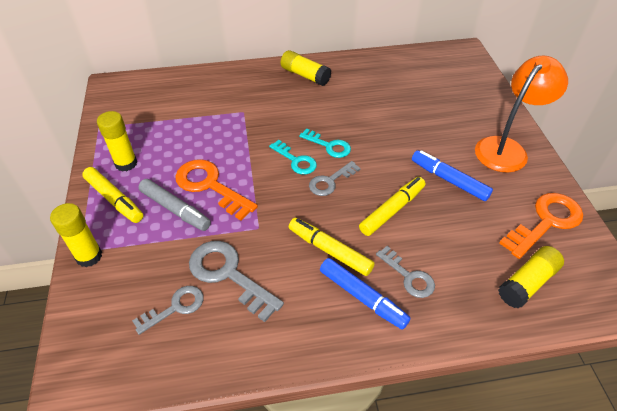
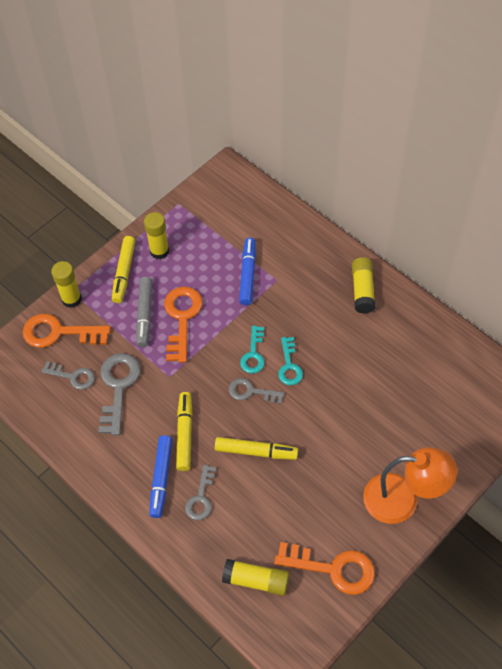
camera: 55 degrees right, 10 degrees up
(112, 289) = (59, 332): none -> orange key
(449, 180) = (323, 474): blue marker -> blue marker (248, 274)

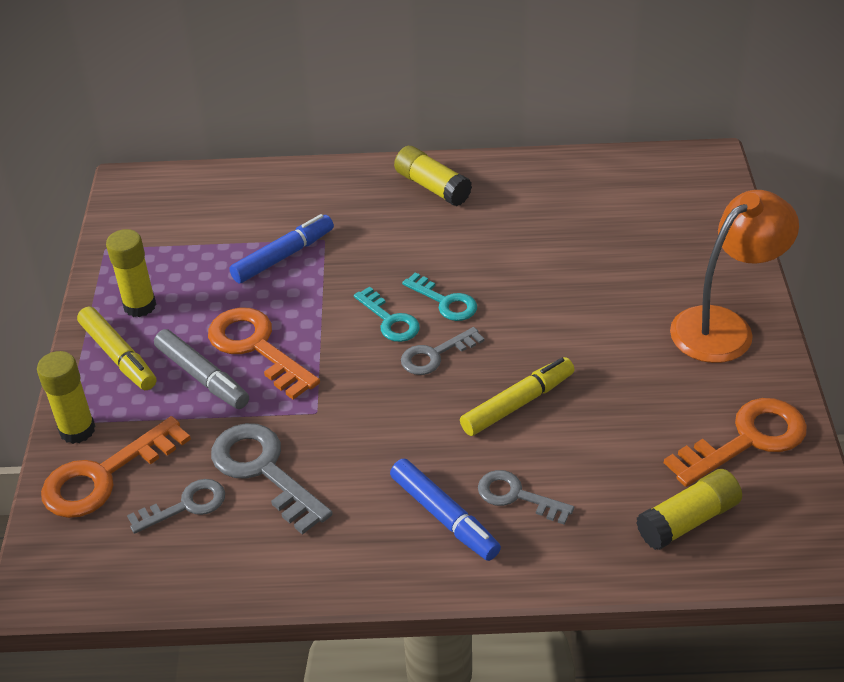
camera: 45 degrees left, 15 degrees down
(185, 434) = (412, 451): yellow marker -> none
(201, 497) = (517, 496): grey key -> grey key turned 150 degrees clockwise
(248, 274) = (283, 256): blue marker -> blue marker turned 90 degrees clockwise

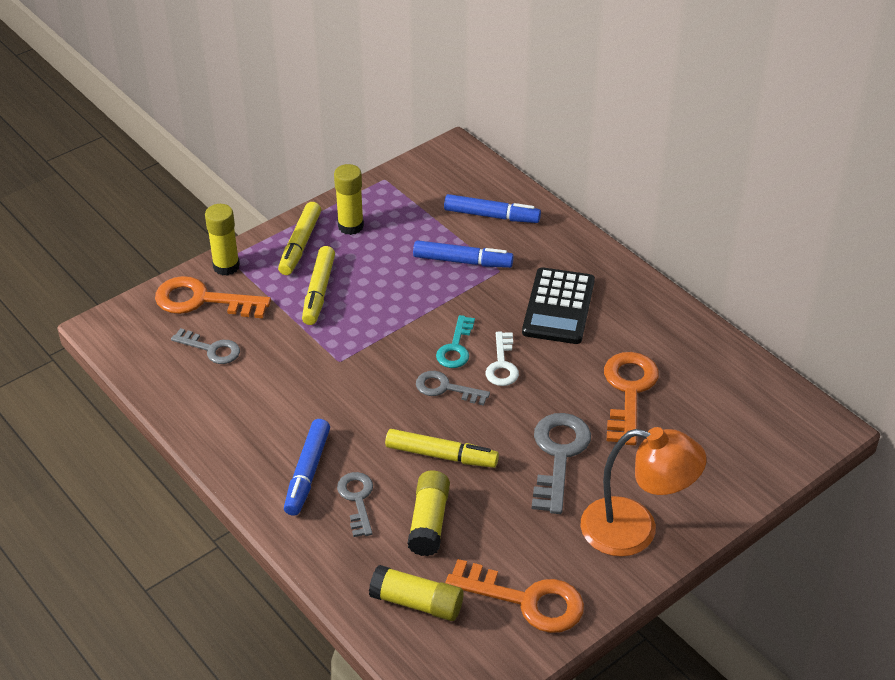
camera: 50 degrees right, 0 degrees up
(202, 377) = (319, 291): grey marker -> yellow marker
(247, 206) = (491, 216): none -> blue marker
(257, 347) = (367, 300): orange key -> orange key (629, 392)
(264, 470) = (269, 366): grey key -> grey key (559, 456)
(413, 228) = (559, 307): none -> black calculator
(432, 187) = (613, 292): yellow glue stick -> yellow glue stick (429, 522)
(445, 302) = (502, 364): turquoise key -> white key

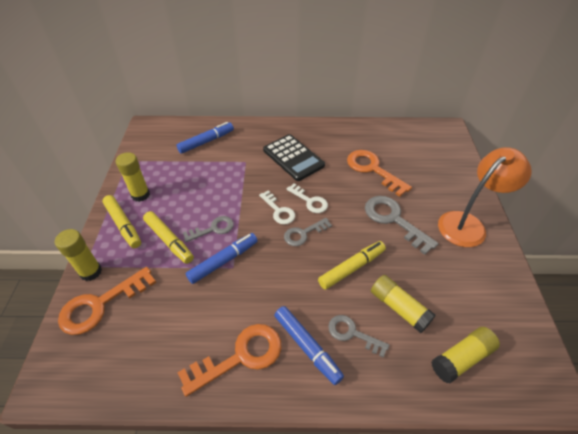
camera: 50 degrees left, 5 degrees up
(211, 349) = (147, 329): grey key -> grey key (213, 229)
(455, 347) = (278, 211): turquoise key -> white key
(462, 261) = (222, 170): blue marker -> blue marker (223, 261)
(526, 600) = (491, 301): orange key -> orange key (240, 357)

